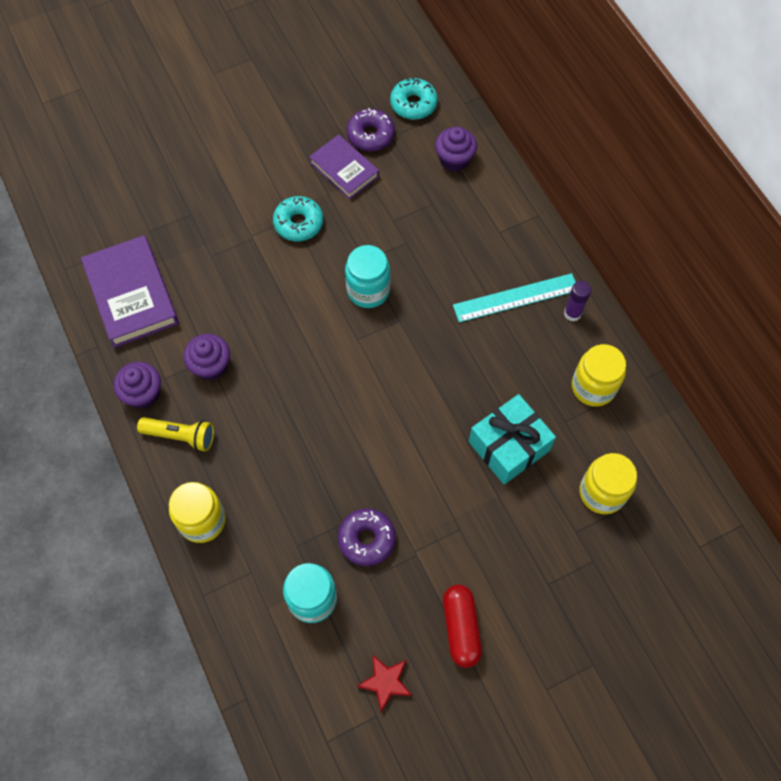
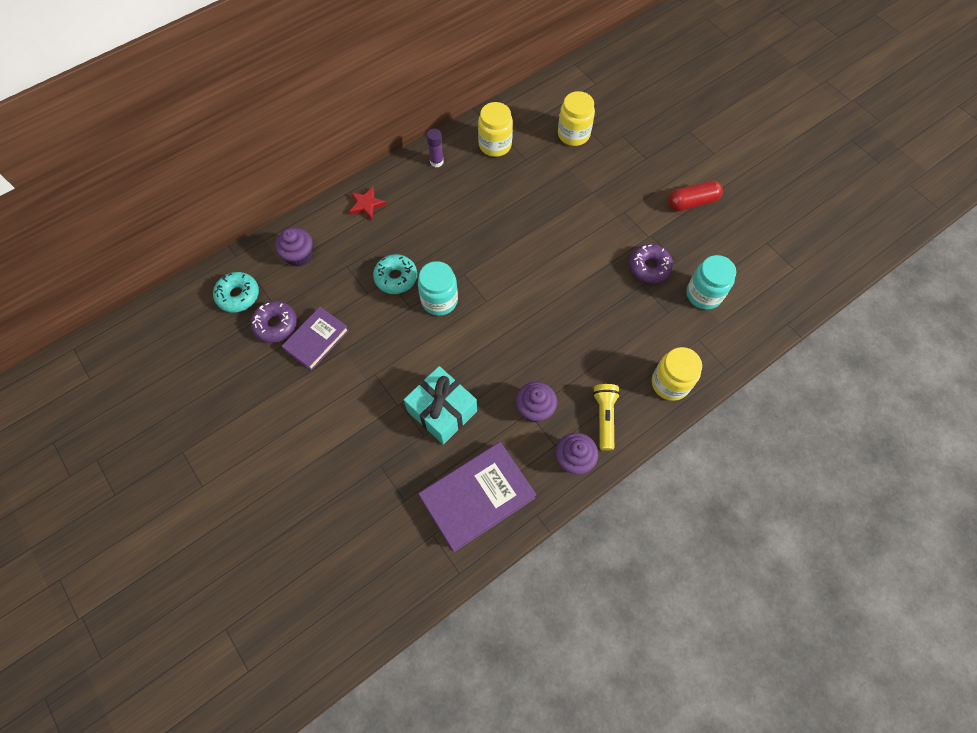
camera: 100 degrees left, 0 degrees up
(298, 223) = (379, 367): turquoise donut -> turquoise donut (396, 278)
(385, 682) = (743, 240): red star -> red star (366, 205)
(509, 446) = (553, 190): turquoise gift -> turquoise gift (442, 411)
(515, 297) = (429, 198): turquoise ruler -> none

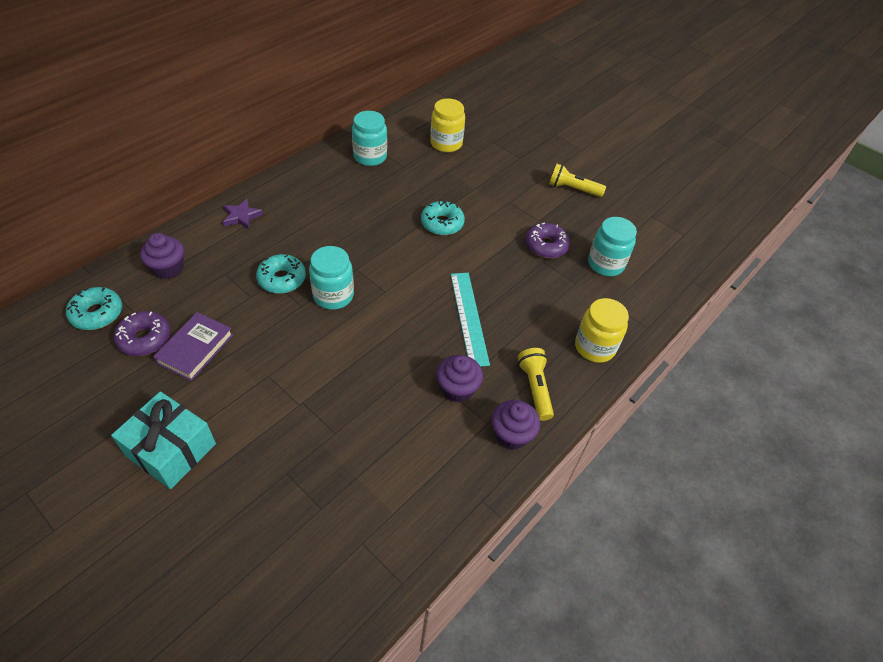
camera: 15 degrees left, 15 degrees down
(366, 205) = (241, 216): red star -> purple star
(436, 162) = (312, 174): purple glue stick -> none
(442, 411) = (353, 404): turquoise gift -> turquoise gift (171, 450)
(477, 497) = (409, 491): purple book -> none
(495, 145) = (370, 157): yellow jar -> turquoise jar
(552, 231) = (442, 223): none -> turquoise donut
(559, 338) = (469, 317): none -> turquoise ruler
(692, 202) = (572, 189): red capsule -> yellow flashlight

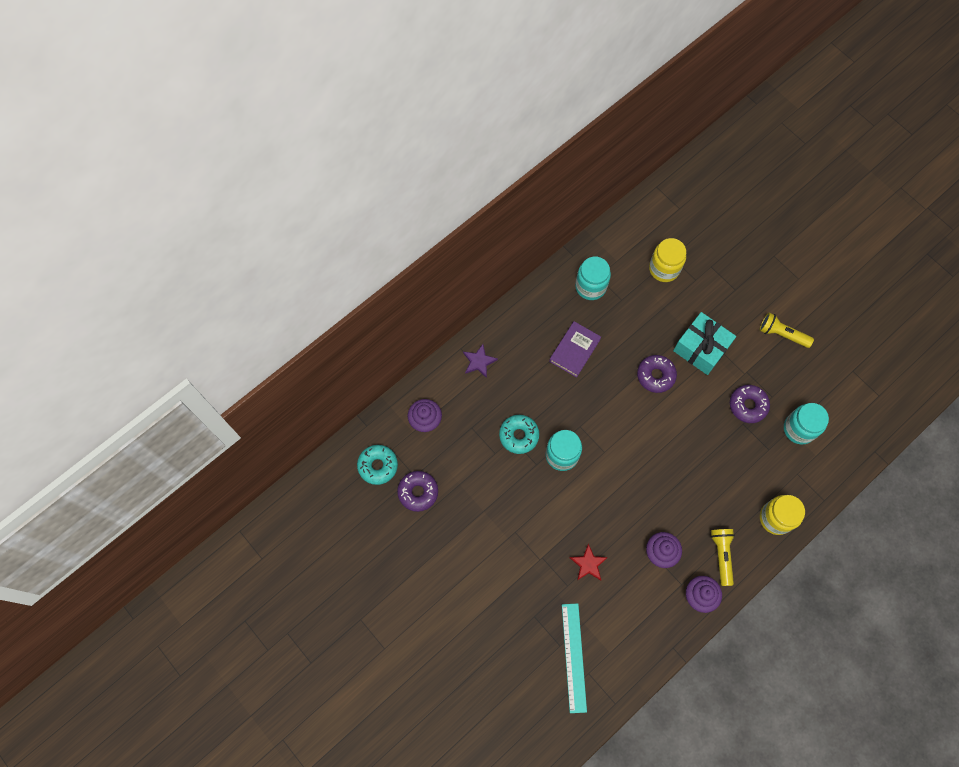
camera: 10 degrees right, 20 degrees up
(171, 450) = (452, 592): turquoise gift -> turquoise gift (701, 348)
(195, 349) = (457, 504): purple book -> purple book (574, 350)
(364, 406) = (588, 564): none -> red star
(442, 223) = (655, 375): turquoise donut -> purple donut
(469, 317) = (673, 483): turquoise ruler -> turquoise ruler (574, 657)

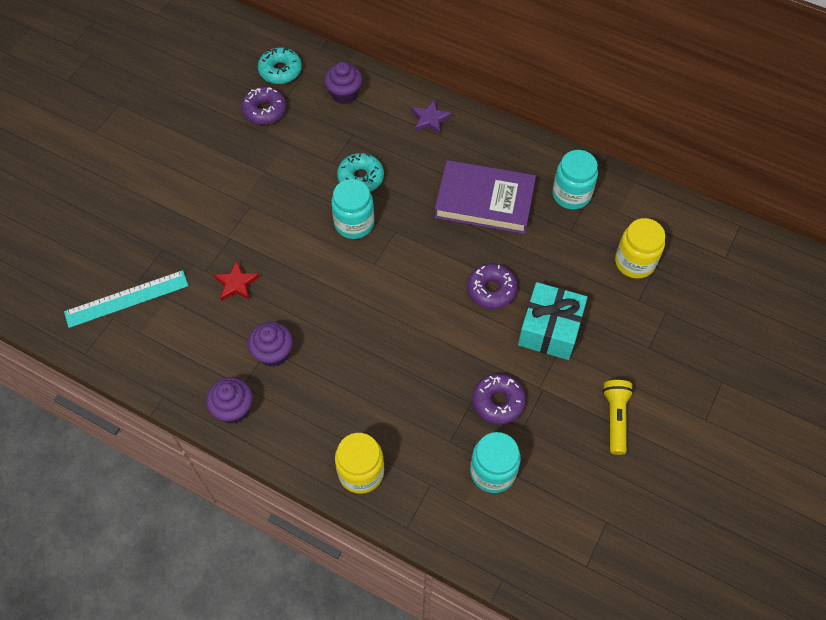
camera: 70 degrees right, 10 degrees down
(574, 350) = (484, 201): purple book -> purple book, size x1.57
(721, 555) = (291, 421): yellow flashlight -> none

